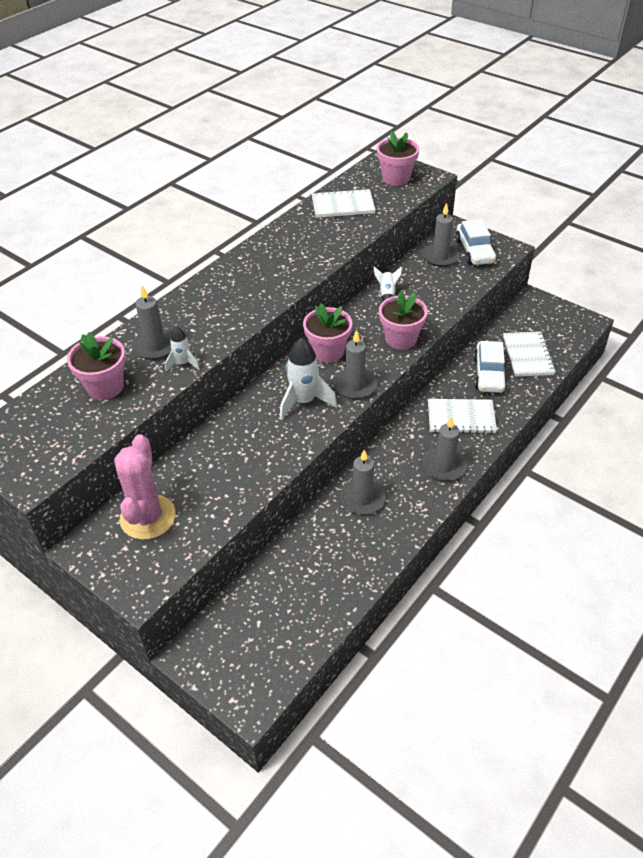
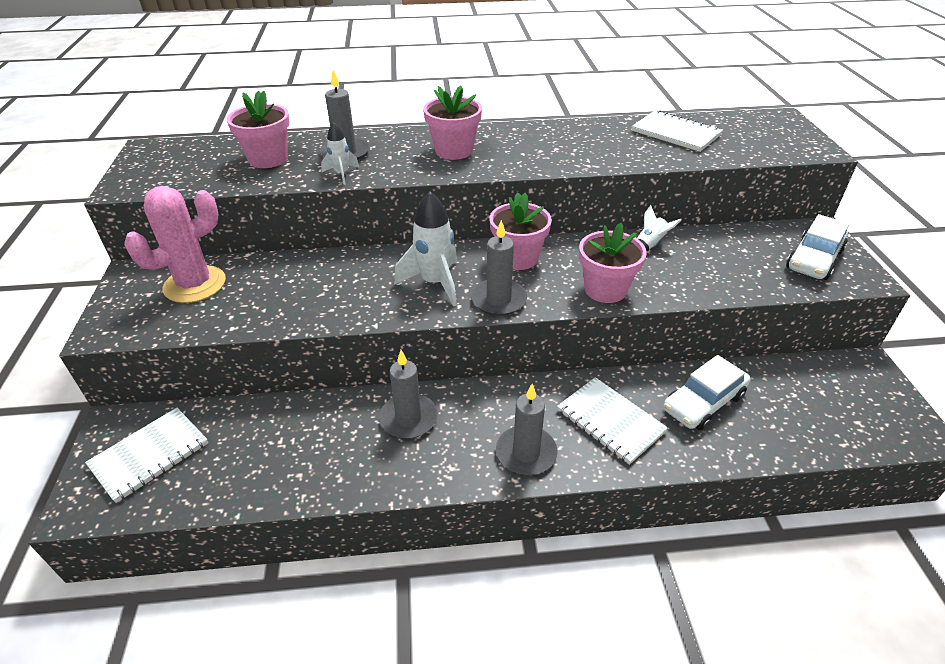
camera: 45 degrees right, 5 degrees down
(396, 178) = (772, 136): pink flower pot -> pink flower pot (453, 150)
(440, 257) = (760, 244): grey candle -> none
(528, 355) = (781, 416): white notebook -> white notebook (150, 455)

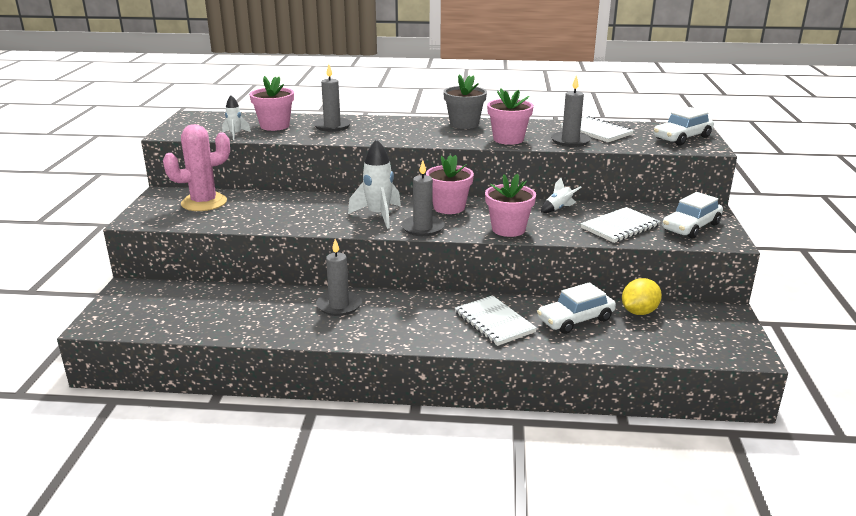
camera: 10 degrees right, 15 degrees down
(150, 455) = (147, 305): white notebook -> white notebook (620, 227)
(341, 174) = (324, 137): white rocket -> white rocket (235, 135)
(453, 150) = (414, 130): pink flower pot -> pink flower pot (508, 139)
(512, 134) = (464, 124): none -> grey flower pot
(526, 453) = (420, 332): grey candle -> grey candle (570, 141)
(769, 378) = (639, 312): none -> yellow lemon
(779, 135) = (682, 138): none -> white car

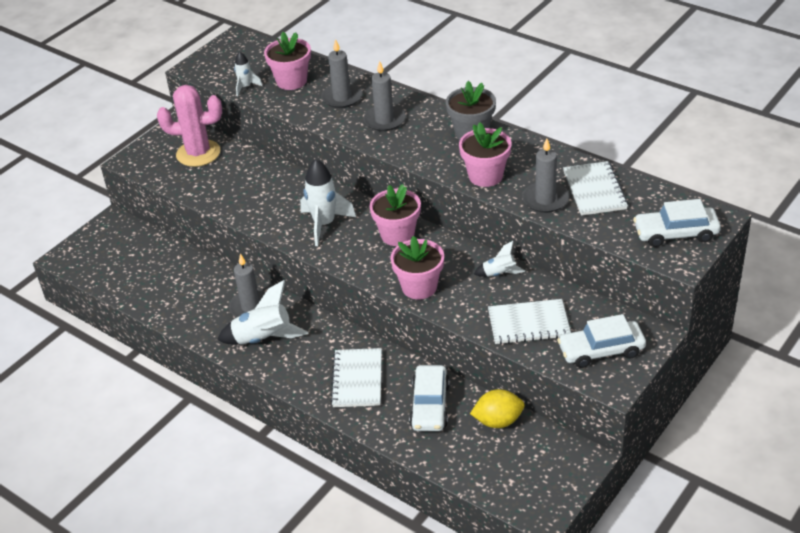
camera: 35 degrees right, 15 degrees up
(376, 322) = (263, 339): none -> white rocket
(422, 228) = (345, 256): grey candle -> grey candle (384, 120)
(575, 319) = (430, 406): white car -> white car turned 90 degrees counterclockwise

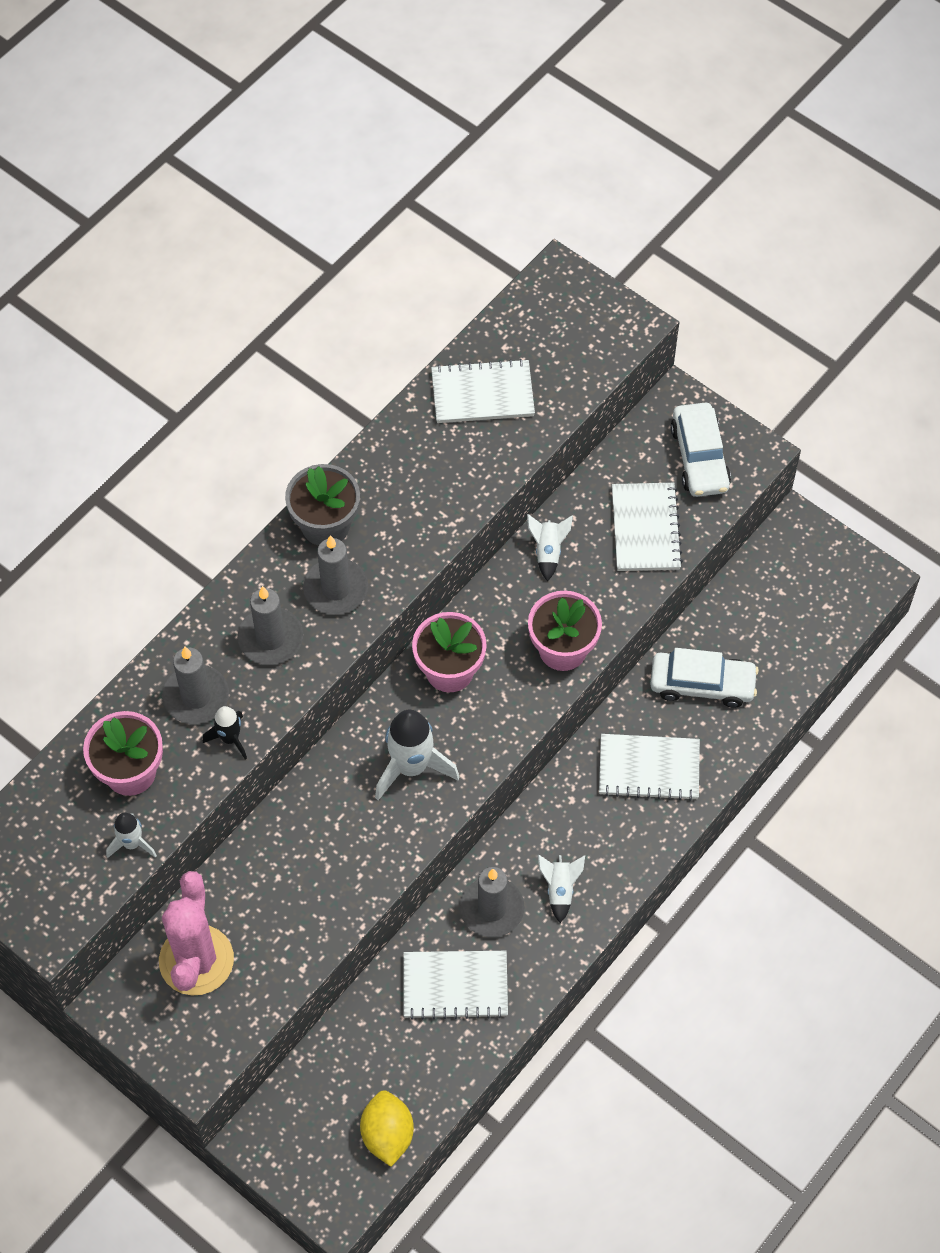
camera: 90 degrees left, 20 degrees up
(198, 295) = (455, 986): none -> white notebook
(263, 339) = (560, 889): white rocket -> white rocket, size x0.55
(313, 113) = (230, 738): none -> black rocket
(485, 176) = (430, 517): pink flower pot -> none
(498, 421) = (733, 610): yellow lemon -> yellow lemon (387, 1134)
(545, 199) = (494, 452): grey candle -> grey candle (335, 589)
(675, 233) = (581, 321): white car -> none

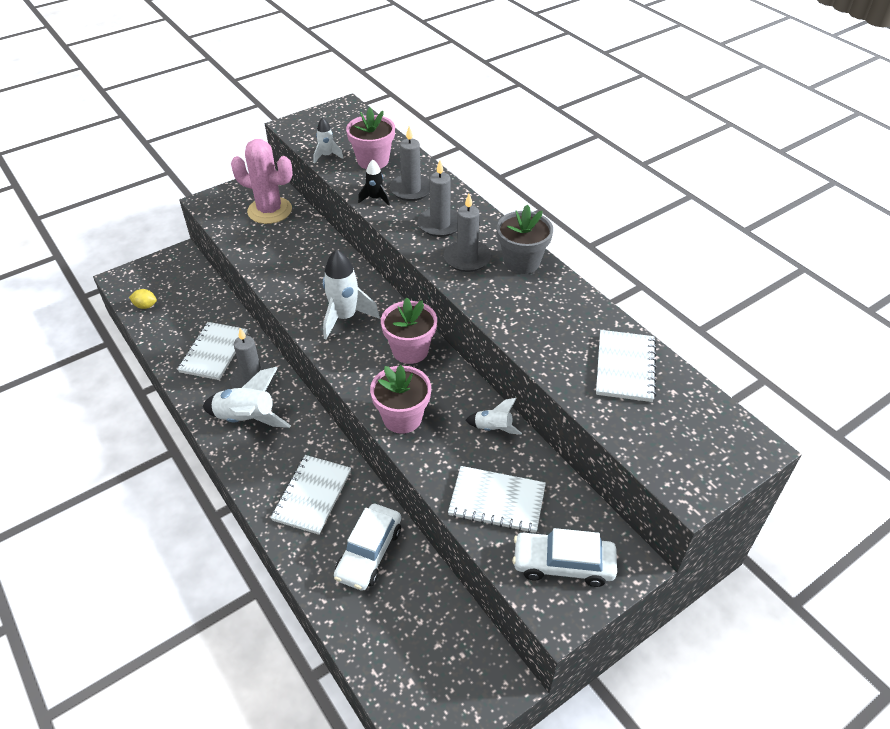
camera: 105 degrees right, 15 degrees down
(387, 1134) = (145, 306): yellow lemon -> yellow lemon, size x0.61
(560, 889) = (247, 419): white rocket -> white rocket, size x1.82

